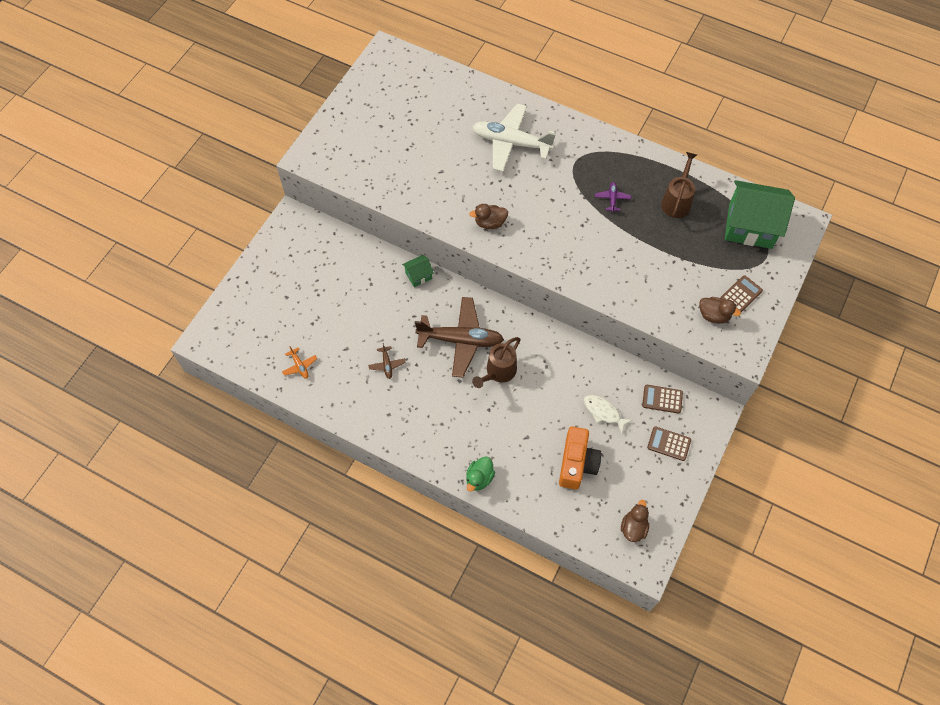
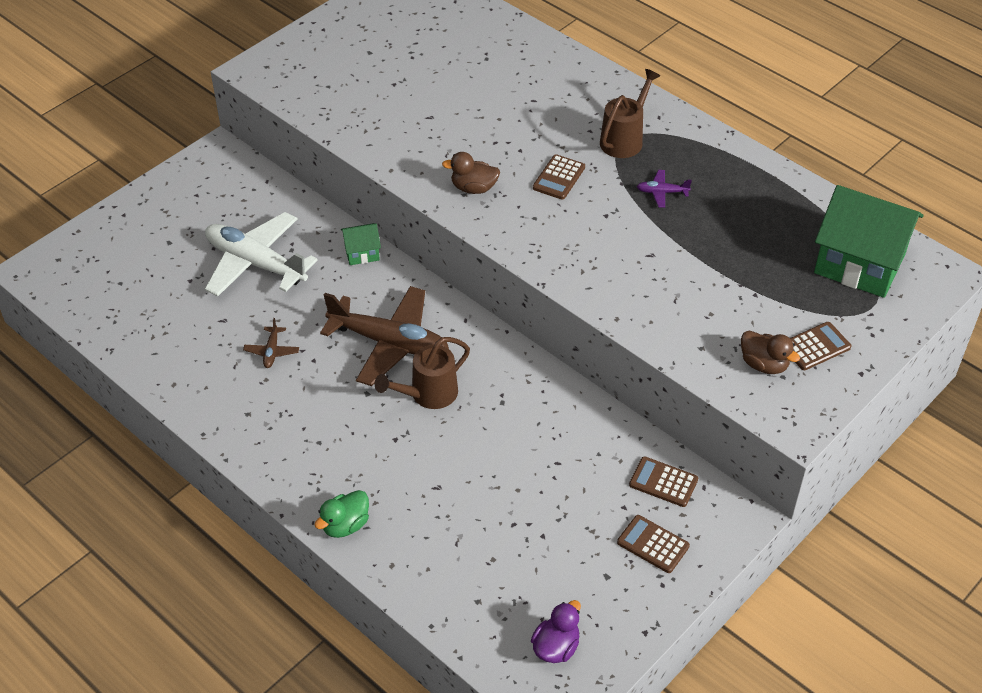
camera: 15 degrees right, 15 degrees down
(300, 366) = (150, 327): orange plane -> none
(511, 143) = (542, 102): white plane -> white plane (256, 263)
(542, 202) = (559, 178): none -> brown calculator
(577, 463) = (500, 539): orange camera -> none
(603, 412) = (566, 480): white fish -> none
(612, 199) = (662, 192): purple plane -> purple plane turned 105 degrees counterclockwise
(633, 527) = (556, 647): brown duck -> purple duck
(677, 201) = (757, 212): brown watering can -> brown watering can (624, 139)

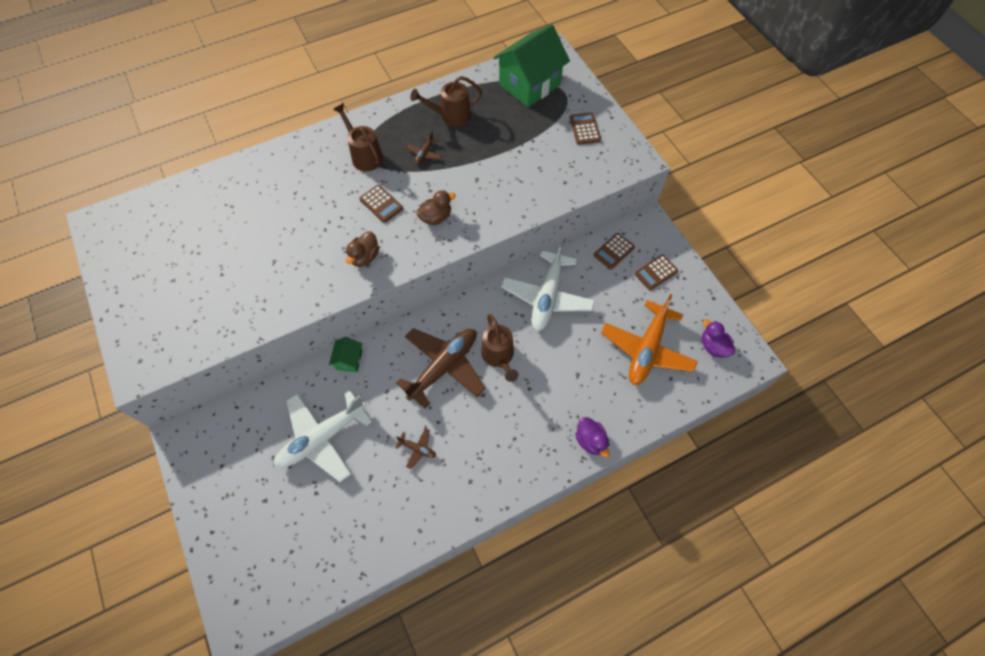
camera: 70 degrees left, 15 degrees up
(345, 525) = (590, 440): green duck -> purple duck
(513, 560) = (647, 349): none -> orange plane
(544, 422) = (547, 297): none -> white plane
(662, 192) = (424, 153): purple plane -> brown plane
(742, 198) = (450, 116): none -> brown watering can
(764, 364) = (589, 157): brown duck -> brown duck (436, 217)

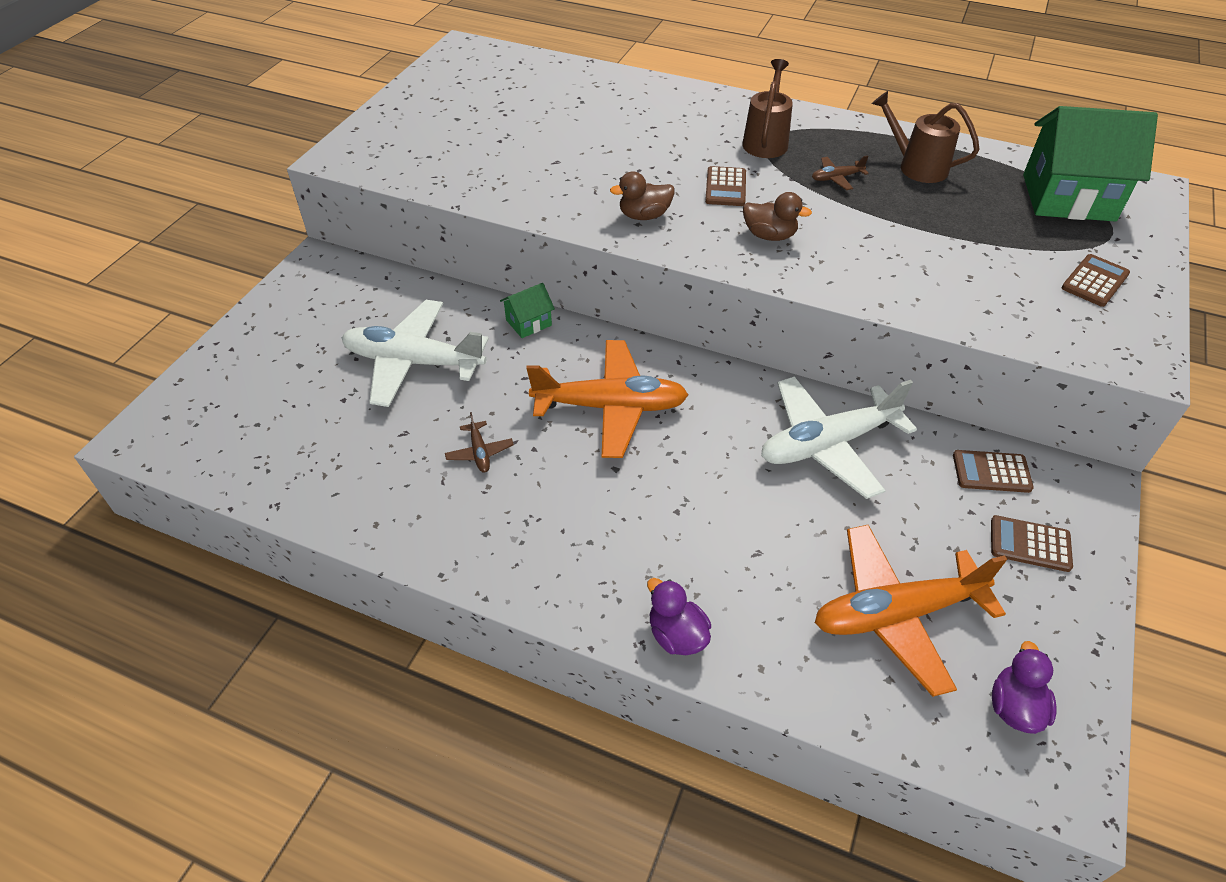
camera: 50 degrees right, 15 degrees down
(443, 367) = (610, 407): brown plane -> orange plane
(499, 357) = (685, 451): brown watering can -> none
(590, 440) = (677, 635): purple duck -> purple duck turned 120 degrees clockwise

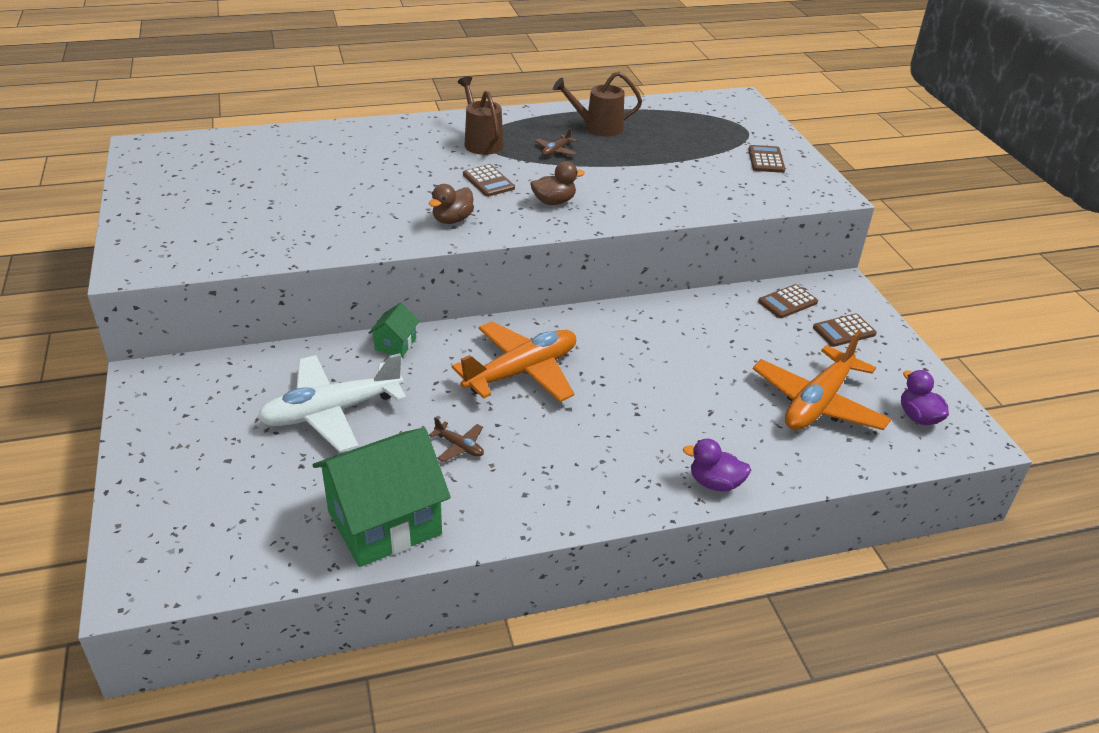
camera: 40 degrees left, 10 degrees down
(828, 444) = (684, 329): white plane -> none
(1068, 197) = (703, 117): green house -> green house (384, 522)

